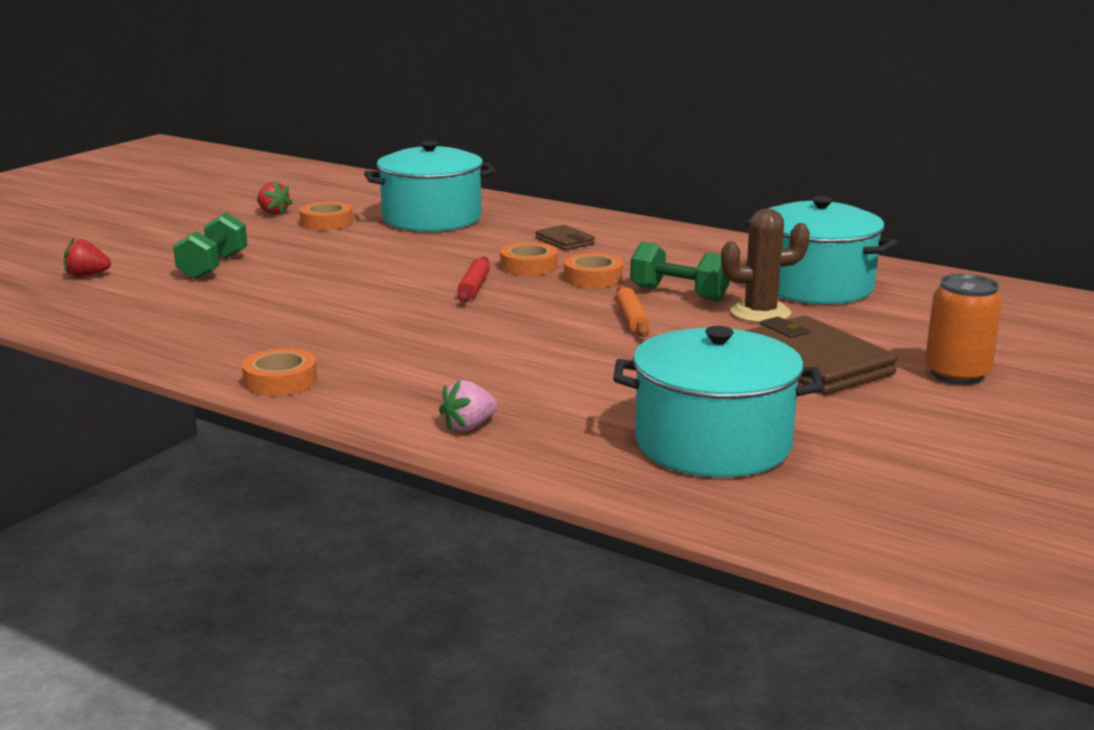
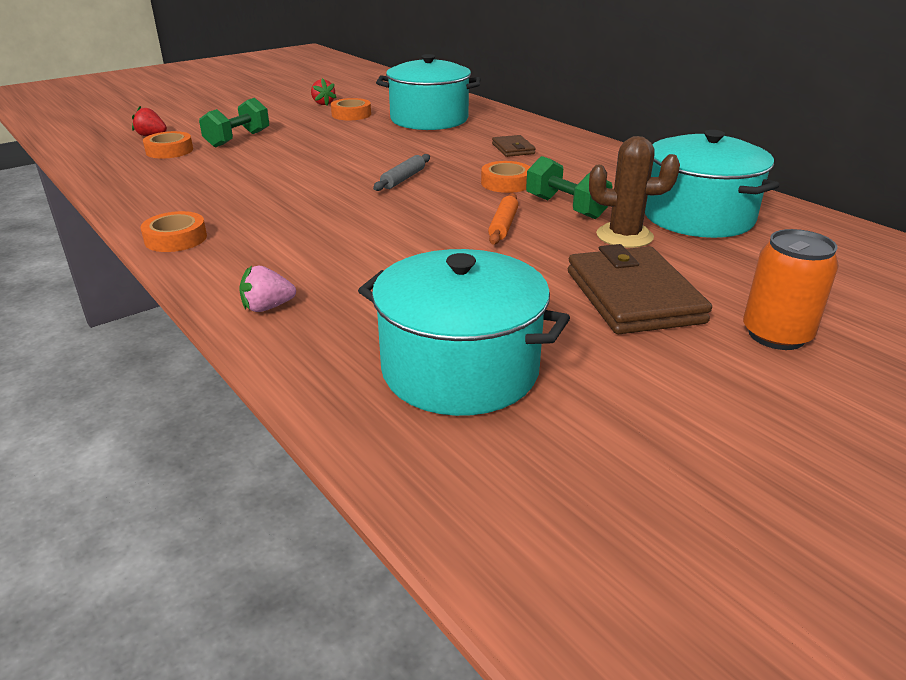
camera: 20 degrees right, 10 degrees up
(474, 287) = (403, 179): red rolling pin -> grey rolling pin
(529, 266) = (464, 166): orange tape -> orange tape (169, 151)

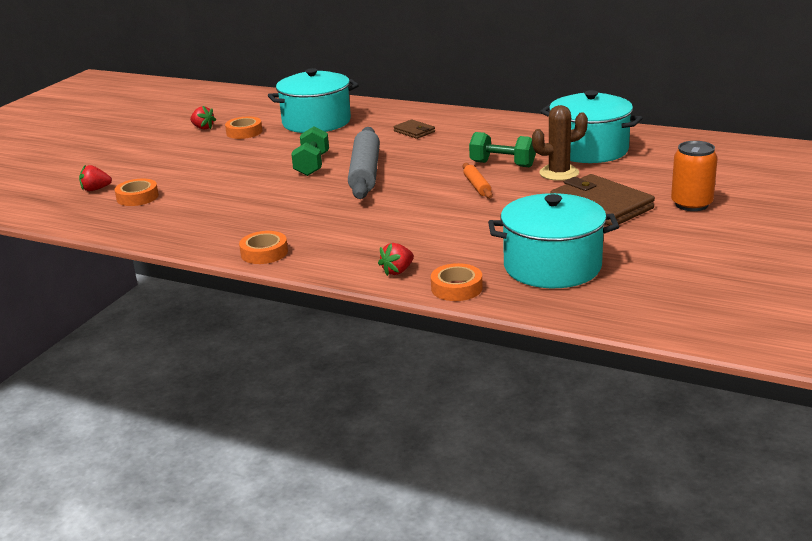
camera: 25 degrees left, 5 degrees down
(238, 139) = (181, 174): green dumbbell -> green dumbbell (312, 165)
(267, 307) = (397, 271): pink strawberry -> red strawberry
(403, 179) = (365, 172): grey rolling pin -> grey rolling pin, size x2.06
(506, 183) = (442, 158): orange tape -> orange tape (456, 288)

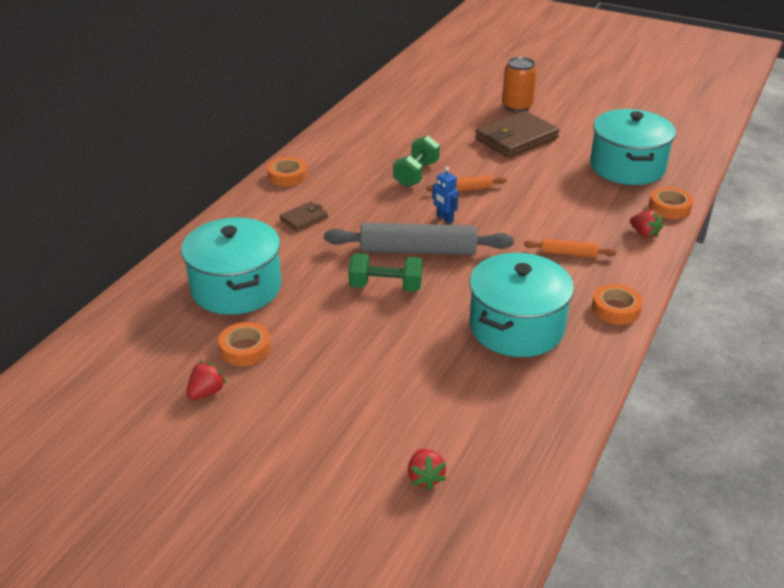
camera: 90 degrees left, 10 degrees up
(137, 197) = (460, 427): orange tape -> orange tape (287, 176)
(359, 233) = (568, 253): none -> orange rolling pin
(419, 180) = (444, 219): none -> blue robot
(559, 173) = (444, 150): brown cactus -> none
(589, 150) = (393, 132): turquoise pot -> turquoise pot (516, 327)

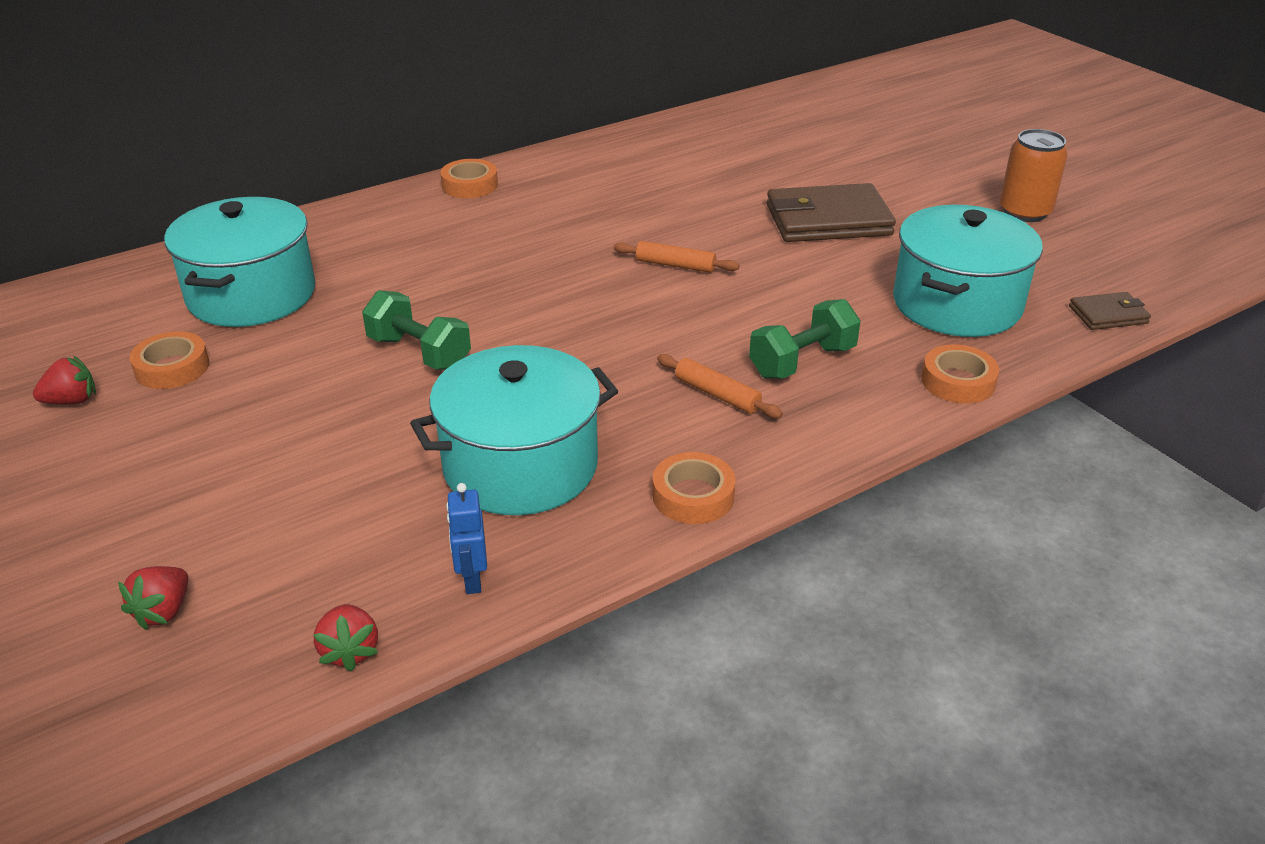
camera: 30 degrees right, 0 degrees up
(304, 219) = (426, 240): brown wallet -> brown wallet (1108, 315)
(416, 174) = (631, 227): green dumbbell -> green dumbbell (802, 361)
(418, 250) = (515, 322): grey rolling pin -> none
(444, 219) = (599, 293): blue robot -> blue robot (472, 580)
(517, 106) = (881, 178): orange can -> orange can (1024, 212)
(644, 234) = (870, 405): red strawberry -> red strawberry (350, 651)

